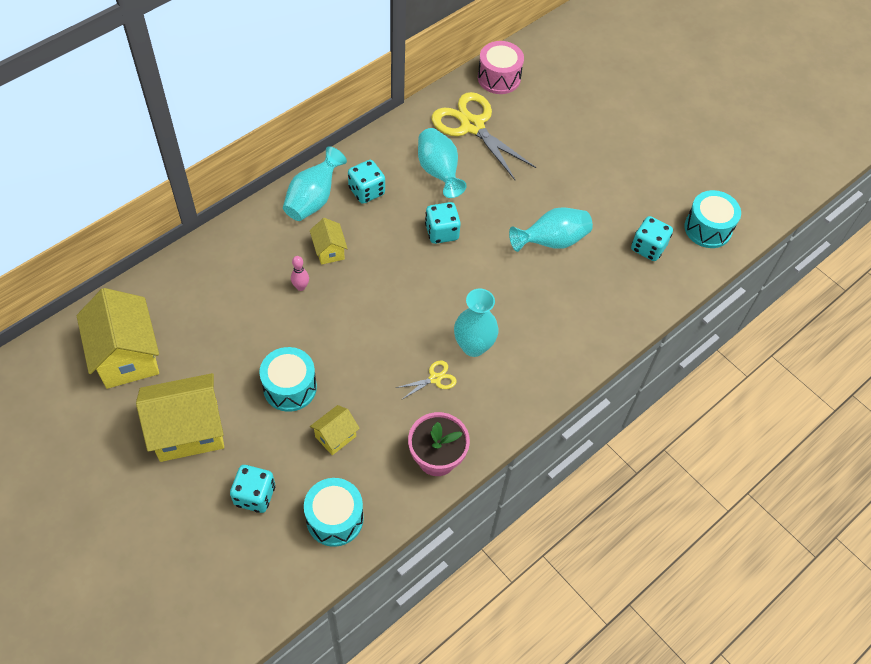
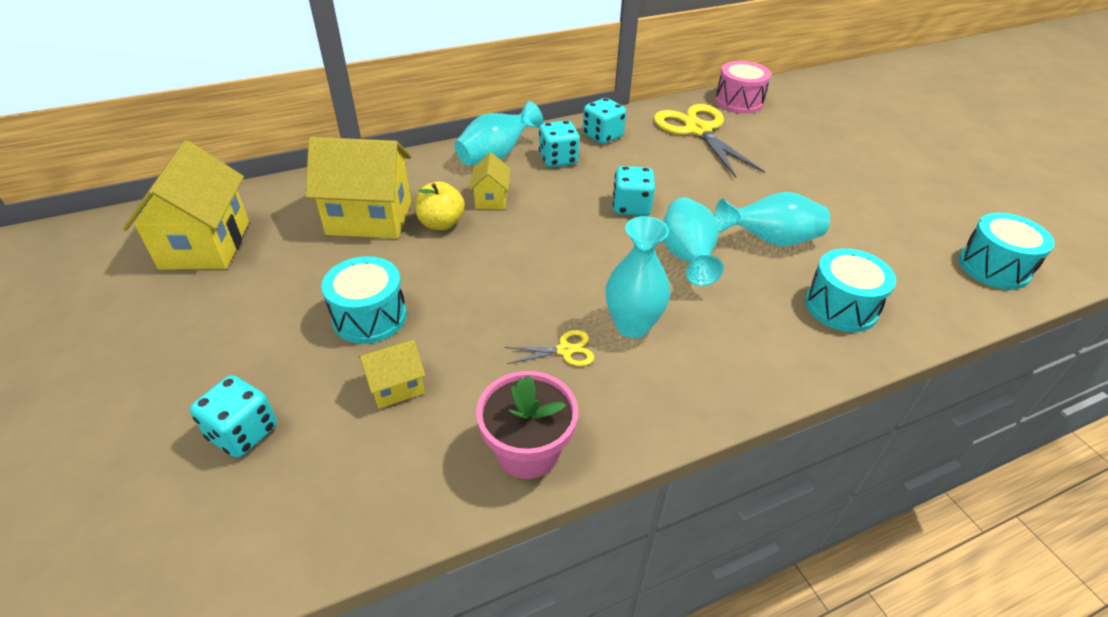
camera: 20 degrees right, 15 degrees down
(188, 431) = (216, 334): yellow house -> yellow house (369, 218)
(301, 287) = (441, 223): pink bowling pin -> yellow apple
(335, 519) = (334, 497): turquoise drum -> turquoise drum (841, 307)
(439, 172) = (647, 158): turquoise vase -> turquoise vase (686, 257)
(648, 248) = (904, 271): turquoise dice -> turquoise dice (602, 136)

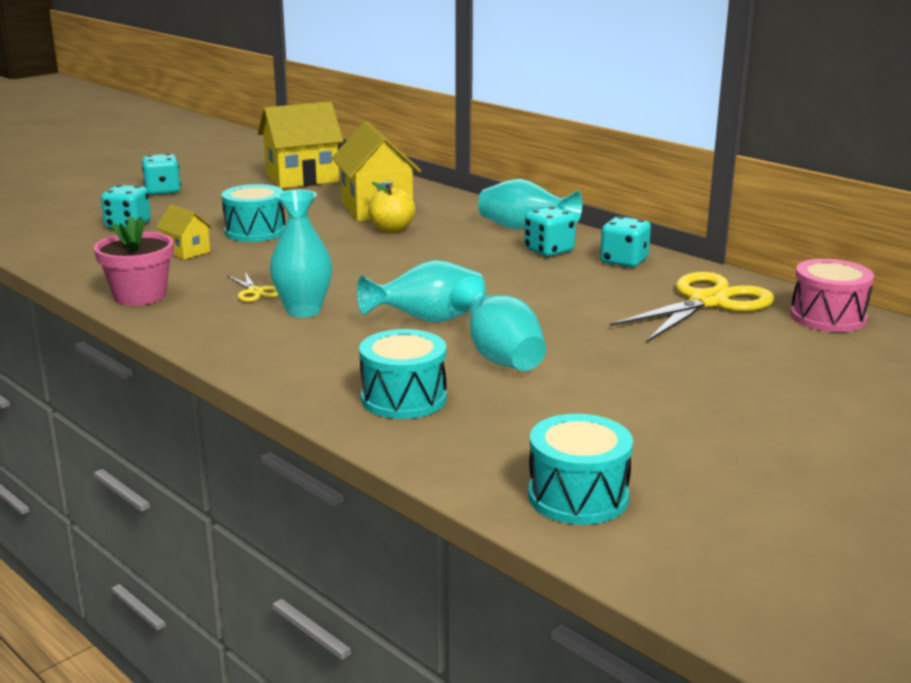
camera: 70 degrees right, 20 degrees down
(491, 199) = (447, 238): yellow house -> none
(631, 207) = (494, 289): turquoise dice -> turquoise dice (163, 191)

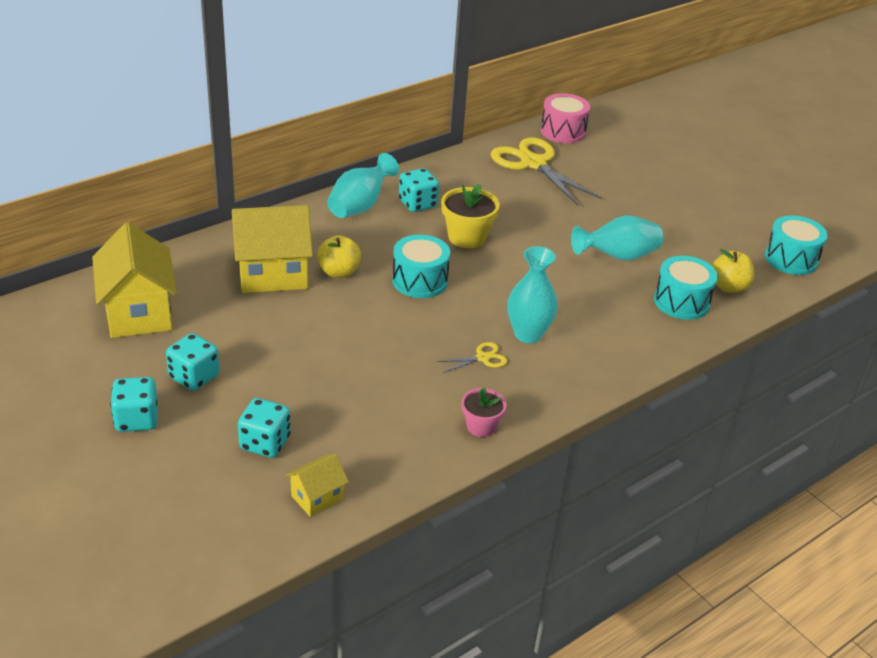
camera: 85 degrees left, 15 degrees up
(140, 296) = (481, 426): pink flower pot -> pink flower pot, size x0.63
(186, 251) = (364, 398): yellow house -> yellow house (317, 497)
(255, 231) = (317, 353): turquoise drum -> turquoise drum (420, 281)
(428, 321) = (555, 277): turquoise vase -> none
(460, 435) = (728, 287): none -> yellow apple
(492, 275) = (467, 237): none -> yellow flower pot
(624, 261) = (449, 177): turquoise dice -> turquoise dice (194, 377)

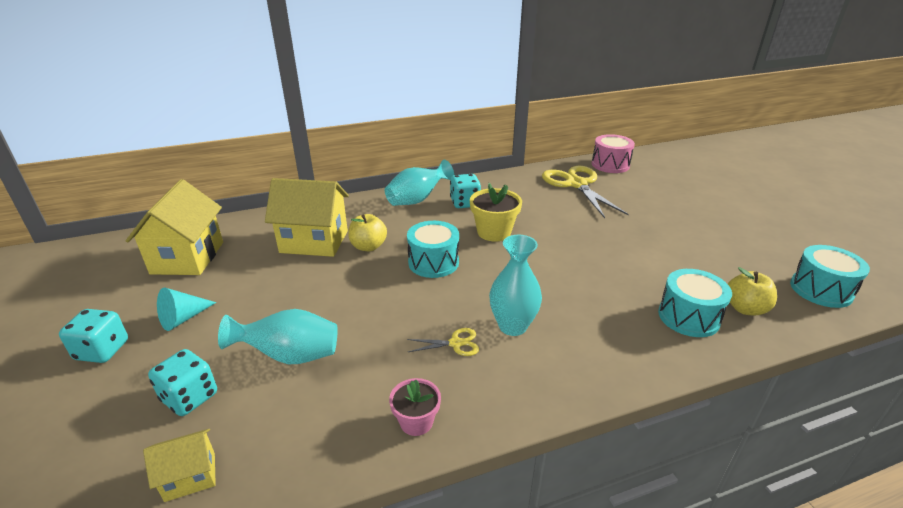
camera: 20 degrees right, 5 degrees down
(194, 377) = (183, 318): turquoise dice -> turquoise cone
(618, 256) = (630, 265): turquoise vase -> turquoise vase (290, 356)

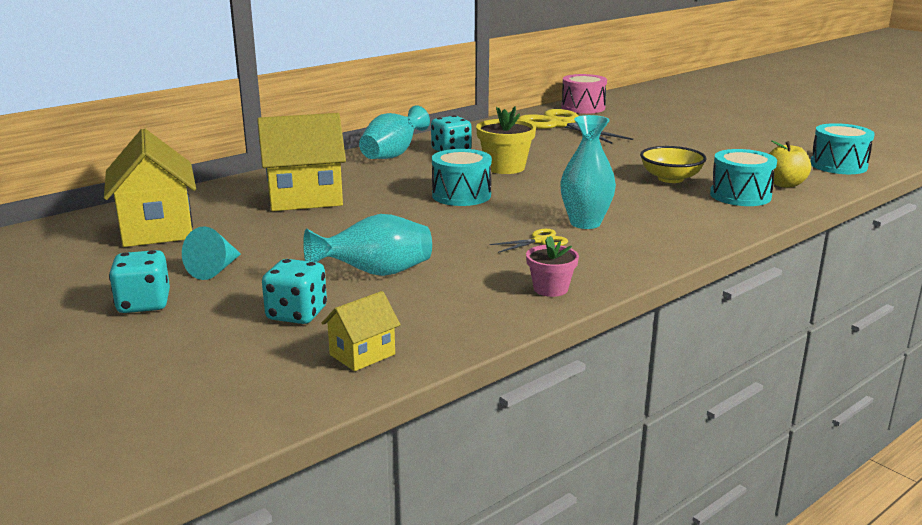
camera: 20 degrees left, 10 degrees down
(368, 246) = (375, 194): yellow apple -> none
(632, 276) = (670, 178): none -> yellow bowl

